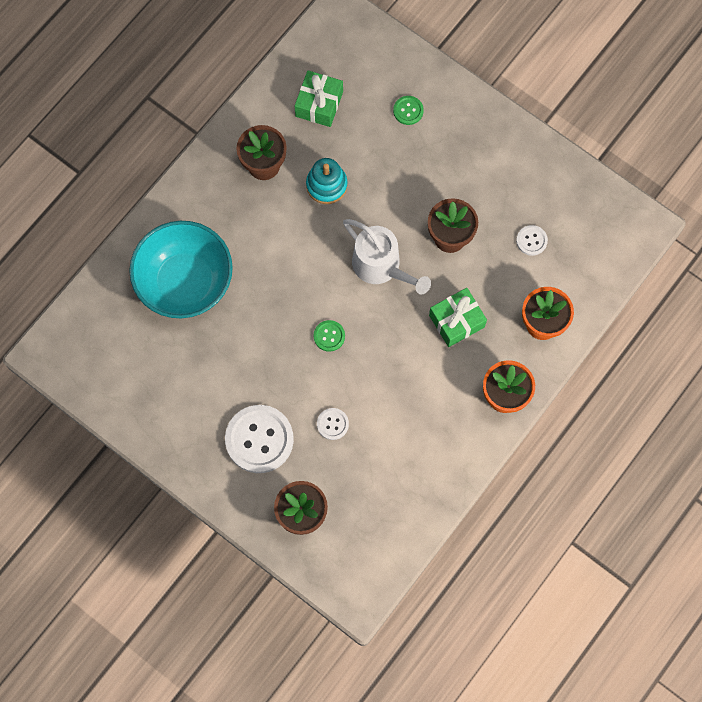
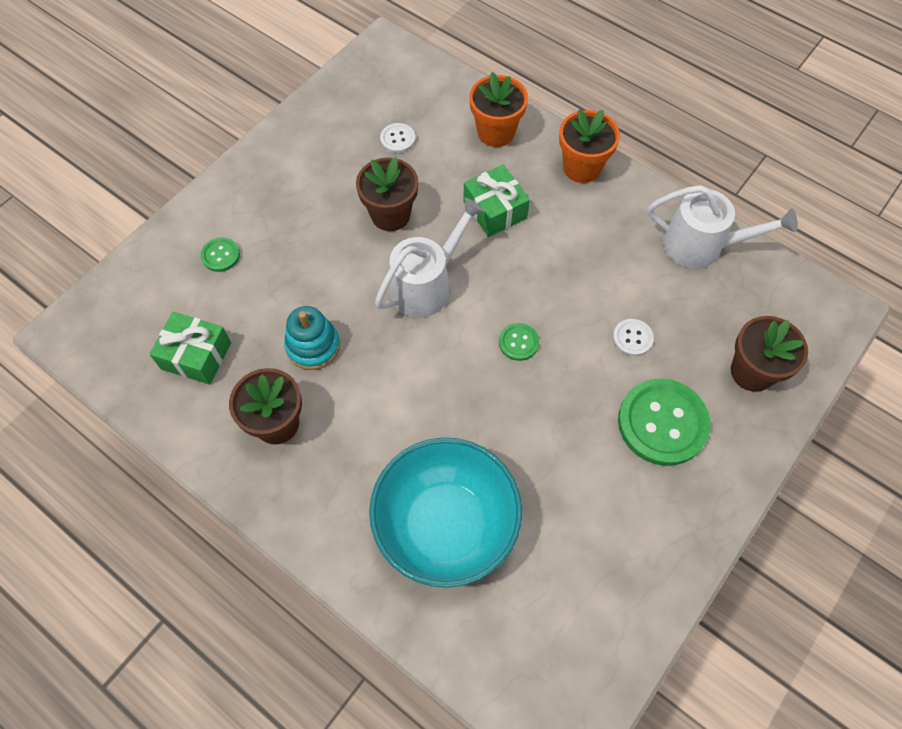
camera: 90 degrees left, 10 degrees down
(259, 439) = (662, 423): white button -> green button
(422, 491) = (702, 246): none -> white watering can

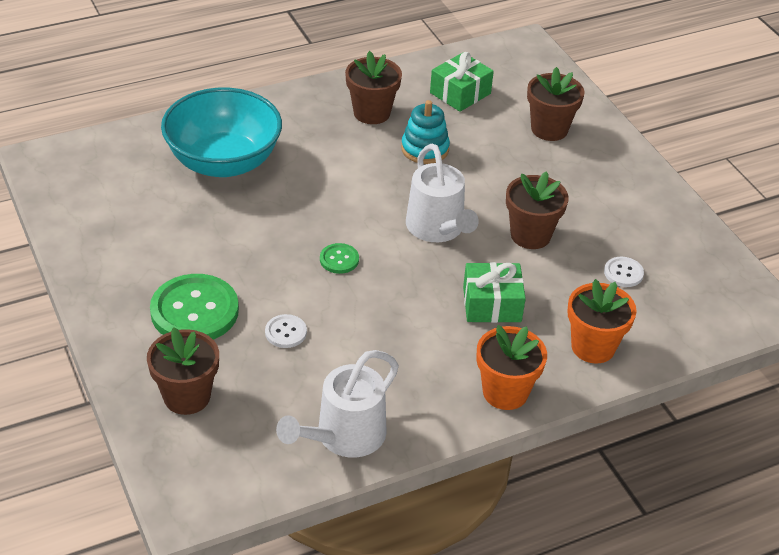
camera: 115 degrees right, 20 degrees down
(220, 255) = (549, 129): green button -> brown flower pot

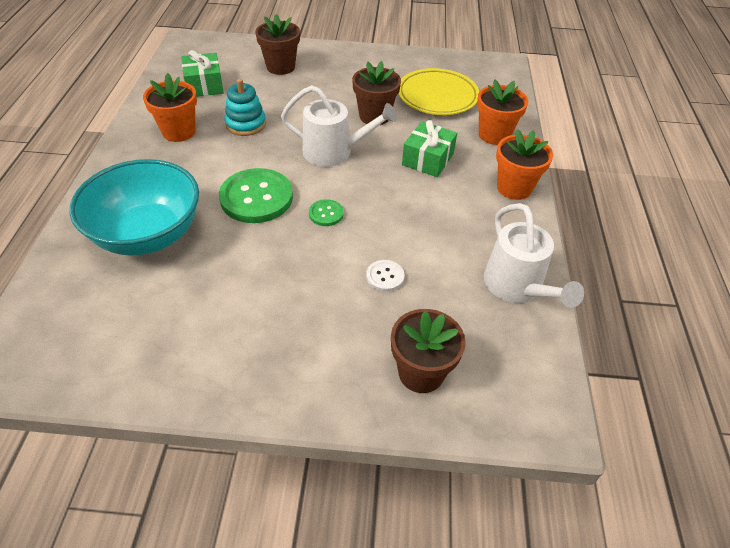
camera: 60 degrees left, 5 degrees up
(194, 311) = (319, 326): green button -> green button (256, 198)
(372, 113) = (179, 132): brown flower pot -> orange flower pot
(623, 273) = (437, 96): white button -> yellow plate

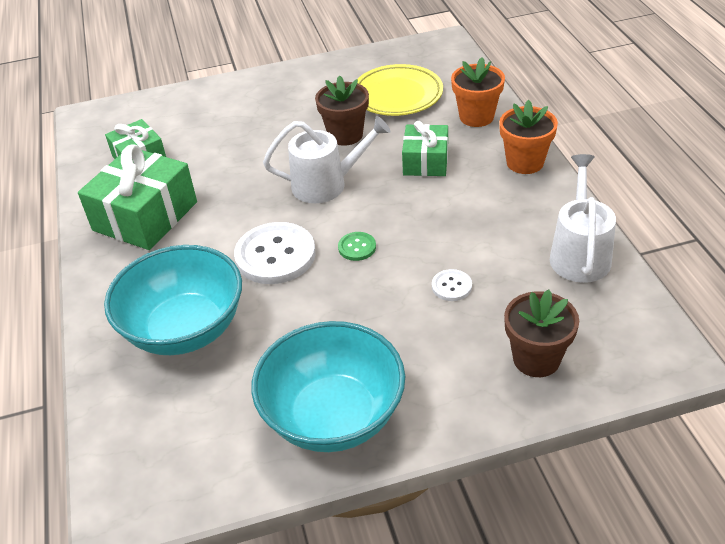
camera: 15 degrees left, 5 degrees down
(179, 132) = (145, 216): orange flower pot -> green gift
(215, 356) = (333, 416): none -> turquoise bowl
(246, 124) = (214, 185): turquoise stacking toy -> none
(256, 198) = (275, 255): green button -> white button
(280, 67) = (212, 113): brown flower pot -> none
(517, 287) = (579, 253): white watering can -> white watering can turned 135 degrees counterclockwise

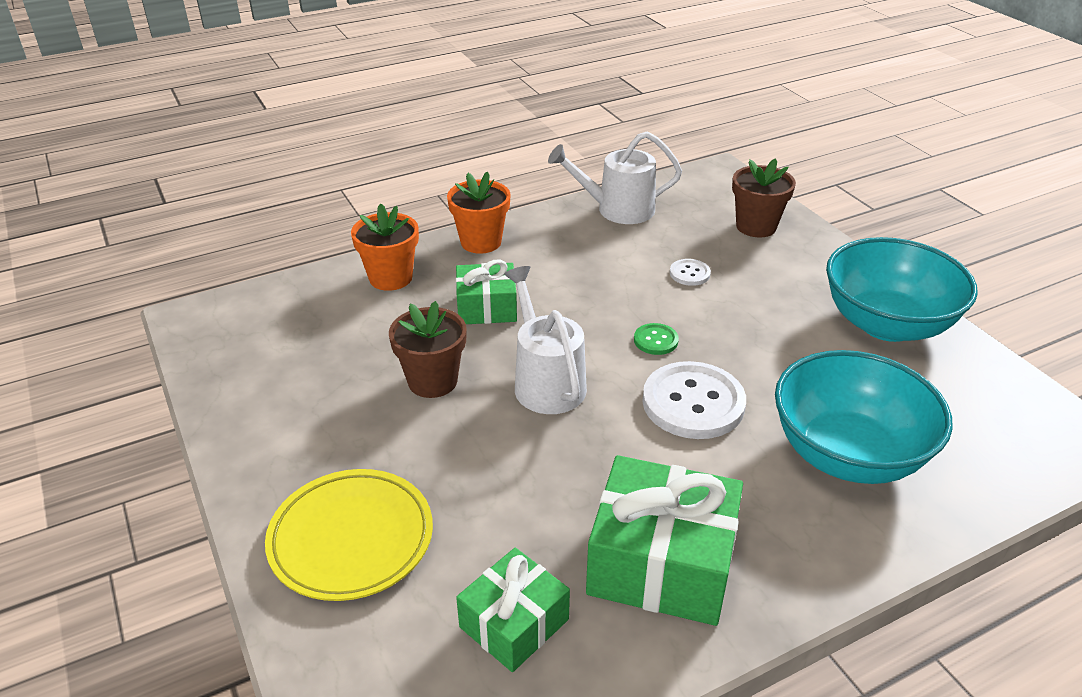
camera: 105 degrees left, 5 degrees down
(397, 95) = (333, 345): yellow plate -> yellow plate (351, 539)

